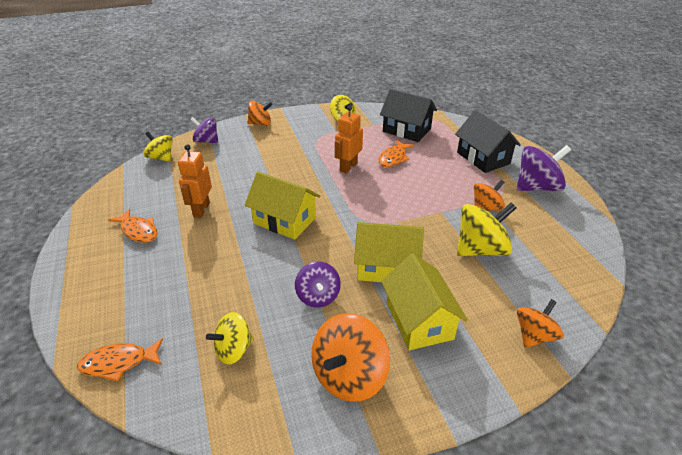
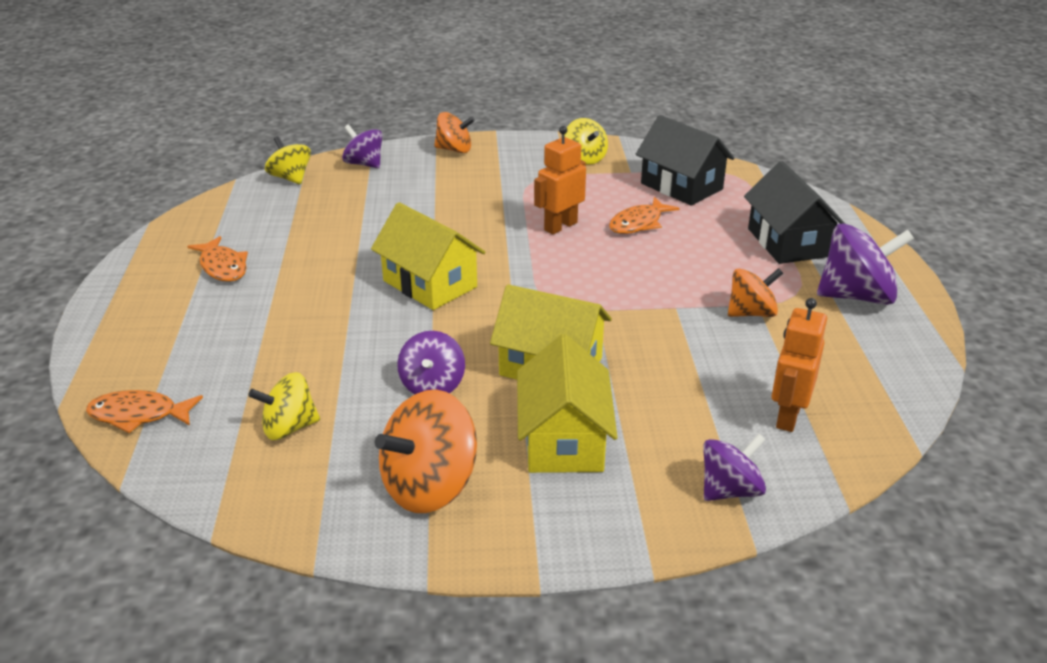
camera: 15 degrees right, 5 degrees down
(201, 210) = (318, 253): orange robot -> orange robot (787, 416)
(481, 249) = (710, 367): yellow spinning top -> none
(534, 336) = (730, 490): orange spinning top -> purple spinning top

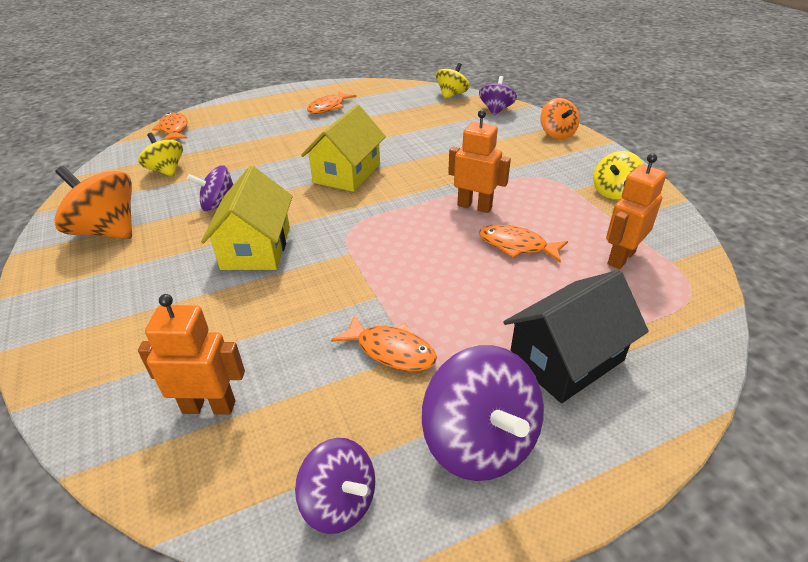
camera: 70 degrees right, 5 degrees up
(563, 440) = (160, 274): yellow house -> none
(681, 186) = (621, 258): black house -> orange robot
(730, 490) = (93, 380): purple spinning top -> purple spinning top (339, 502)
(751, 313) = (391, 351): orange spinning top -> orange fish

